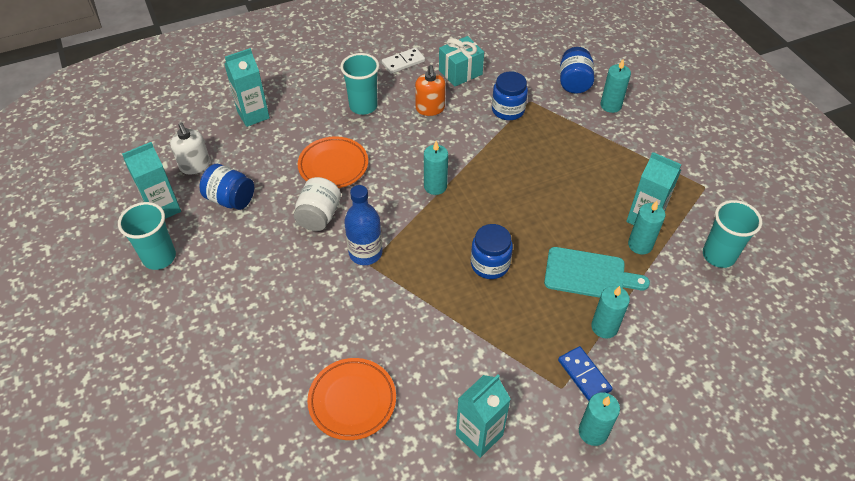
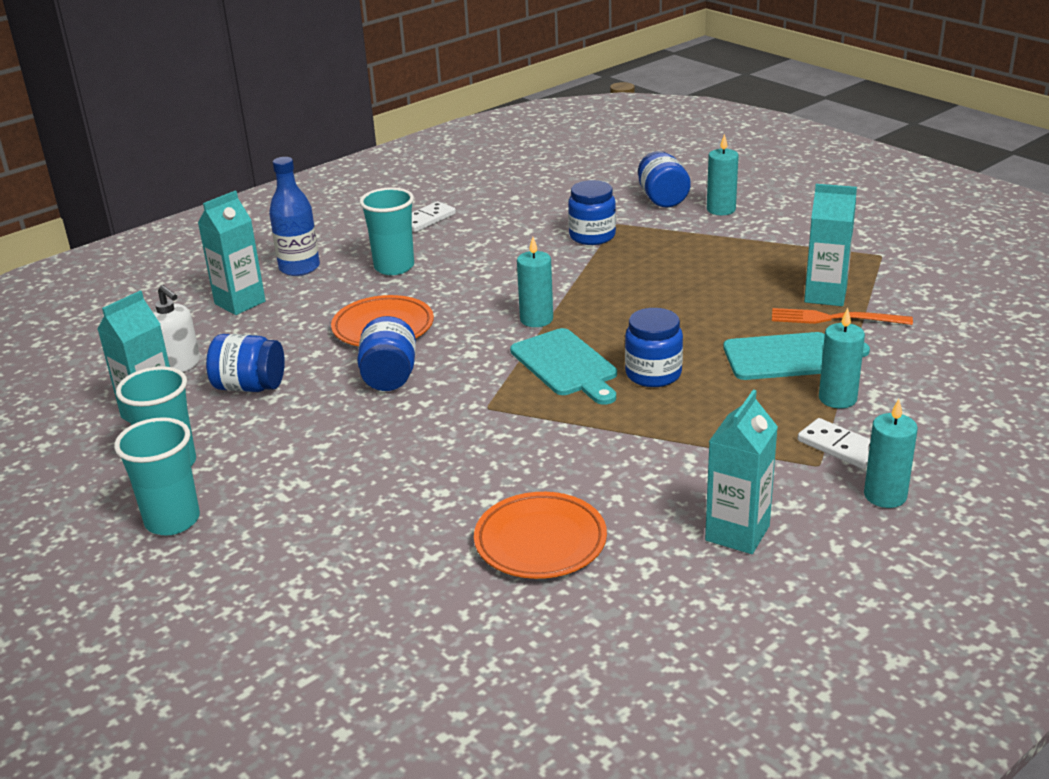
camera: 15 degrees left, 20 degrees down
(319, 216) = (389, 377): white jar -> blue jar
(365, 253) = (476, 398): blue bottle -> blue bottle (299, 268)
(430, 108) = (487, 253): orange soap dispenser -> none
(436, 238) = (566, 365): none -> turquoise cutting board
(460, 72) = (509, 215): turquoise gift -> none
(584, 375) = (840, 447): blue domino -> white domino
(640, 245) = (835, 318): turquoise candle -> orange fork
(718, 255) = (936, 308): turquoise cup -> turquoise cup (172, 520)

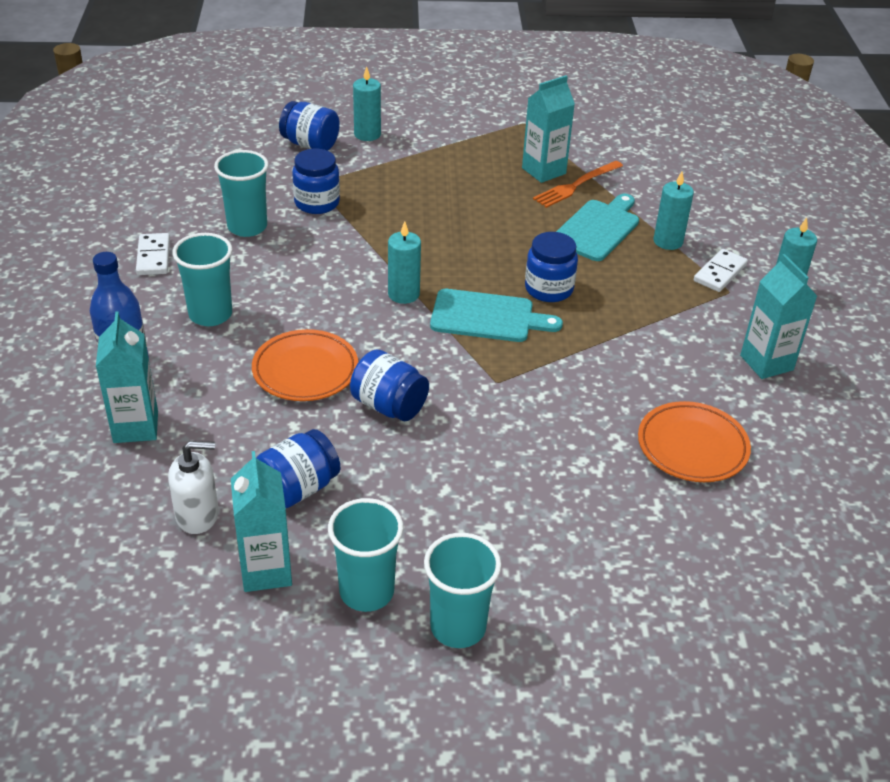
camera: 55 degrees left, 10 degrees up
(516, 229) = (247, 227): none -> turquoise cup
(840, 447) = (720, 273): white domino -> white domino turned 45 degrees counterclockwise

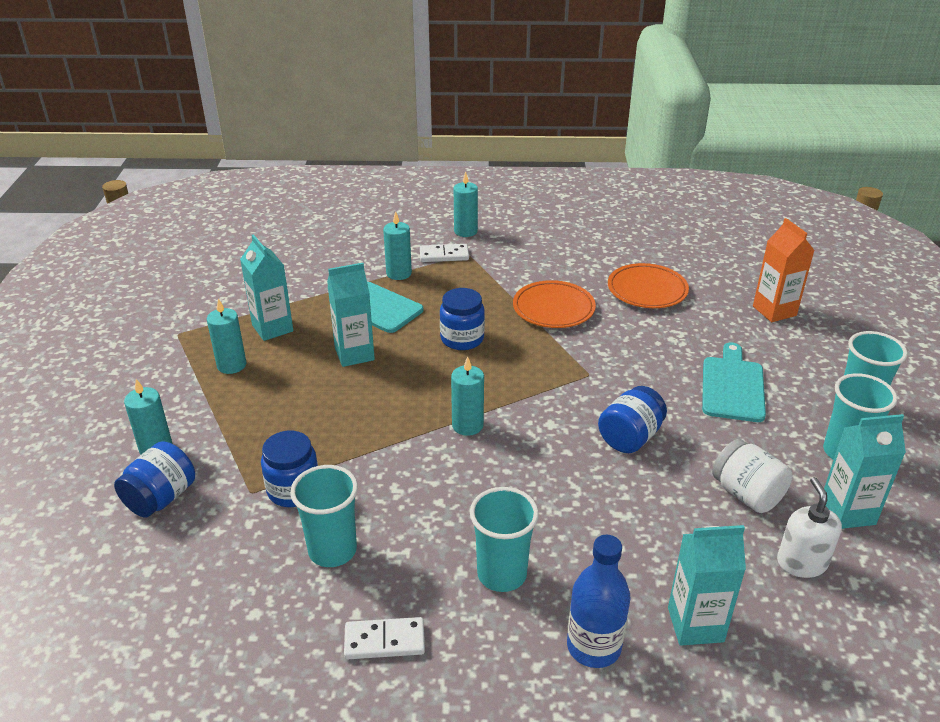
camera: 85 degrees left, 5 degrees down
(298, 488) = (747, 494): blue jar -> white jar
(305, 370) = (588, 493): orange plate -> orange plate (553, 309)
(481, 155) = (231, 365): none -> turquoise candle
(487, 317) = (502, 375): turquoise cutting board -> turquoise cutting board (732, 386)
(576, 185) = (302, 311): orange fork -> none
(675, 579) = (774, 311): none -> orange carton
(720, 273) = (444, 255): white domino -> white domino turned 45 degrees counterclockwise
(766, 363) = (552, 250): turquoise carton -> turquoise carton (354, 354)

